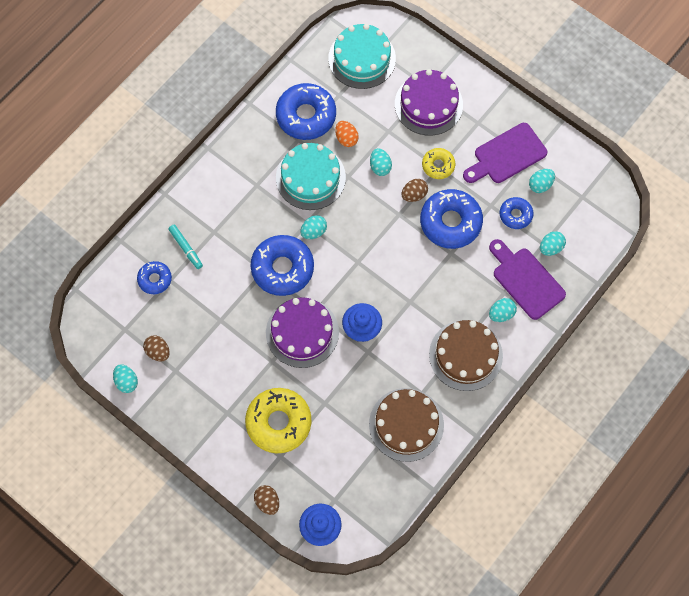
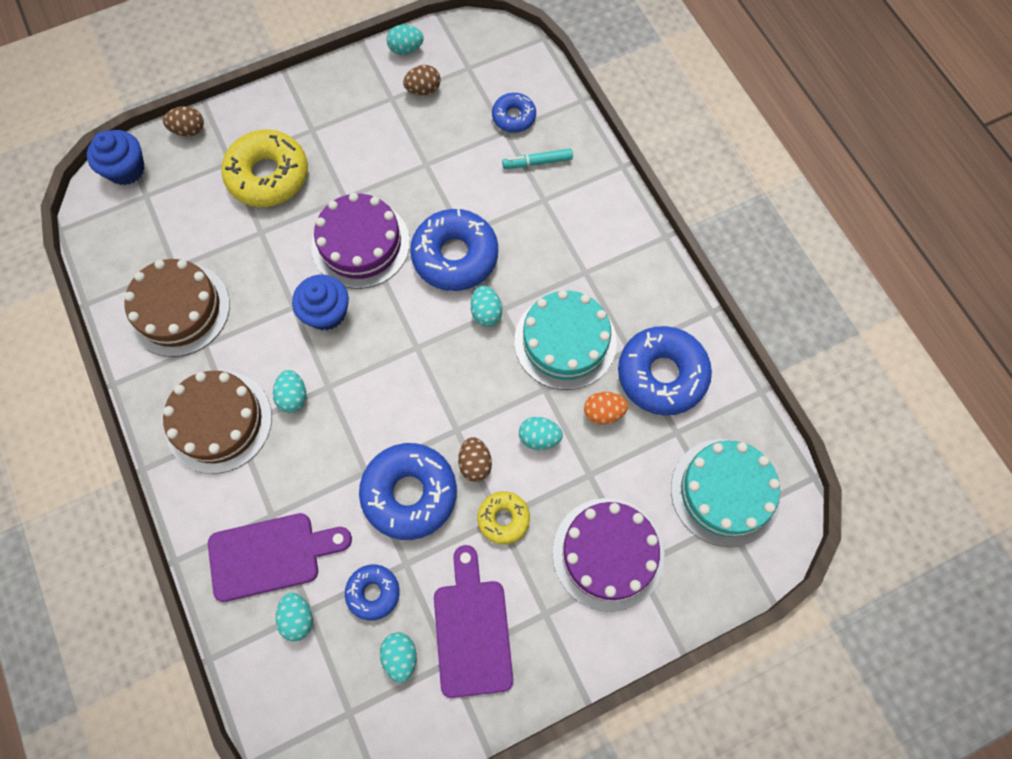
camera: 115 degrees right, 0 degrees up
(501, 314) = (245, 496): turquoise egg -> turquoise egg (293, 396)

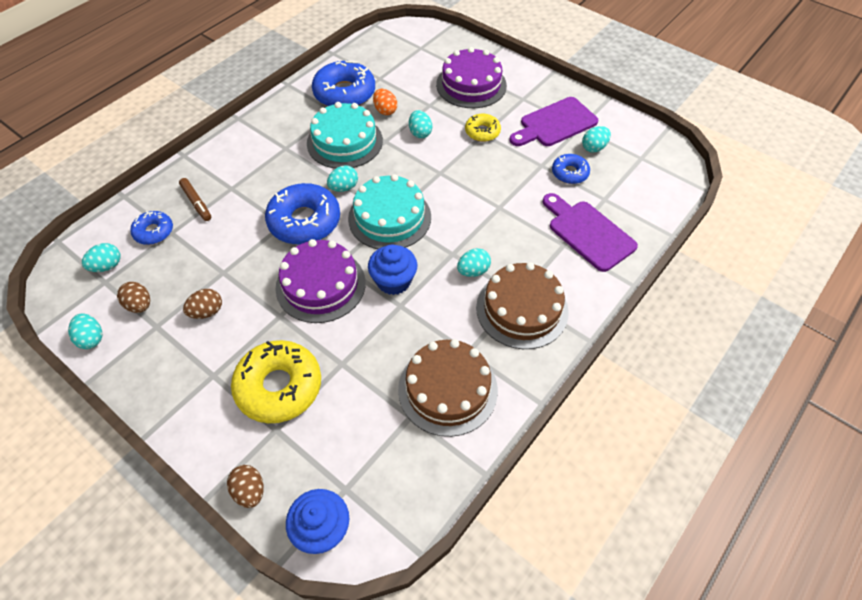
camera: 115 degrees left, 15 degrees down
(298, 618) = (613, 202): turquoise egg -> turquoise egg (107, 266)
(409, 493) = (497, 179): blue donut -> none
(475, 463) = (456, 156): brown egg -> brown egg (207, 312)
(537, 162) = (196, 203): turquoise marker -> brown marker
(725, 492) = (404, 52): turquoise cake -> turquoise cake (389, 217)

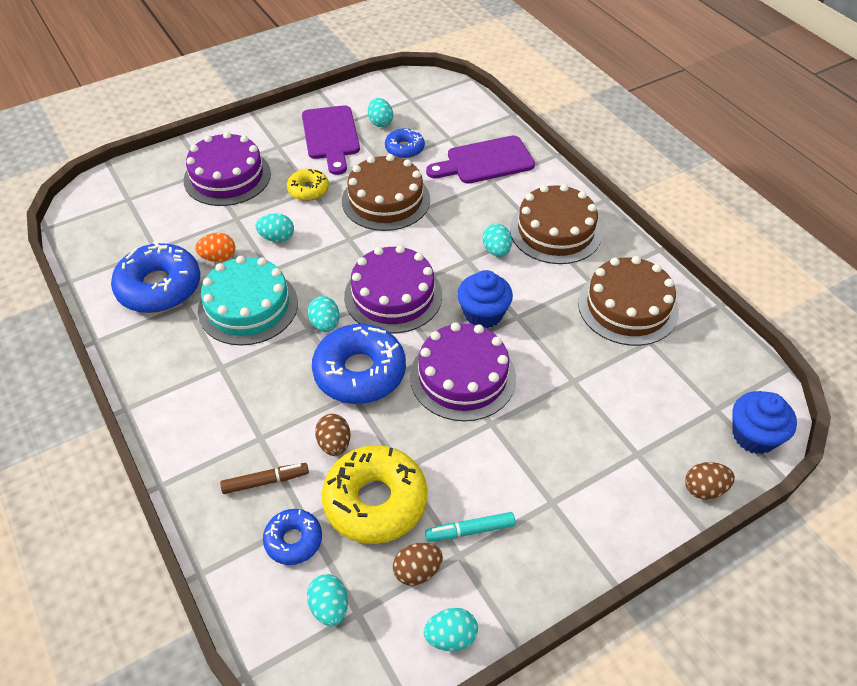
camera: 70 degrees left, 5 degrees down
(177, 327) = (470, 530): none -> turquoise marker
(207, 312) = (458, 495): brown egg -> brown egg (334, 444)
(279, 387) = (586, 441): yellow donut -> yellow donut (375, 501)
(389, 217) = (393, 295): turquoise cake -> purple cake
(497, 181) = (386, 200): none -> brown cake

